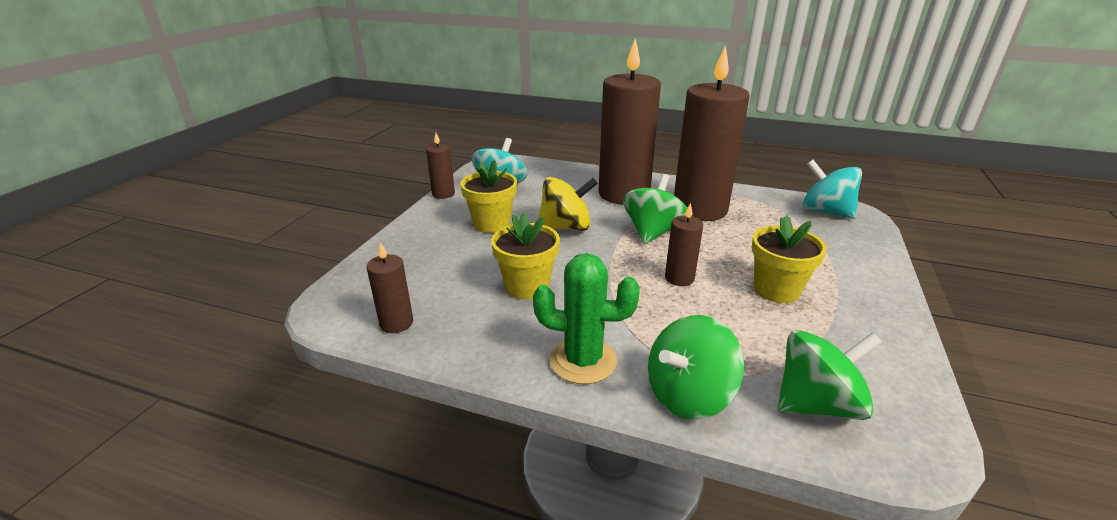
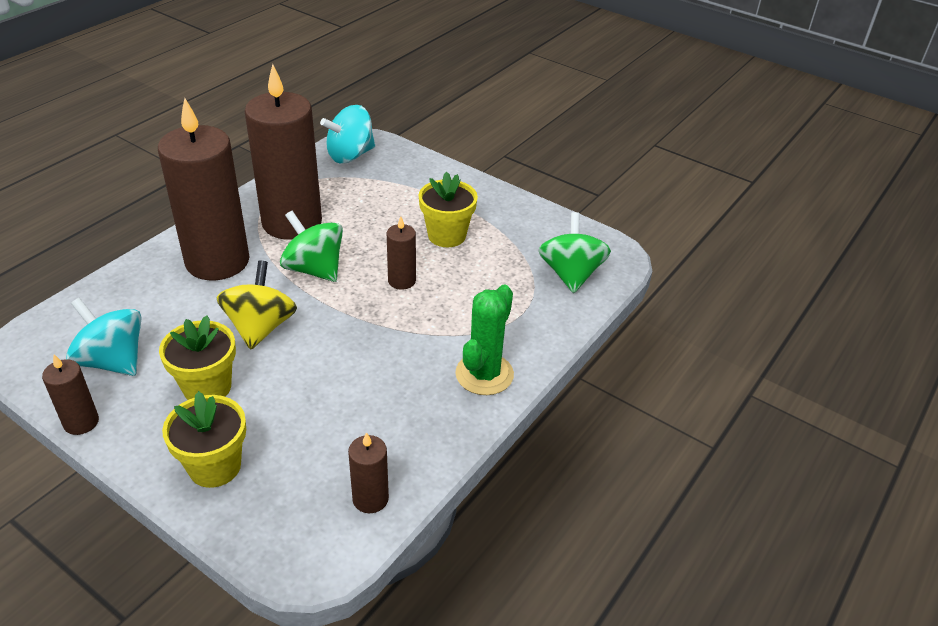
camera: 75 degrees left, 10 degrees up
(527, 286) = (359, 385): yellow flower pot -> yellow flower pot (215, 466)
(688, 395) = (543, 329): green spinning top -> none

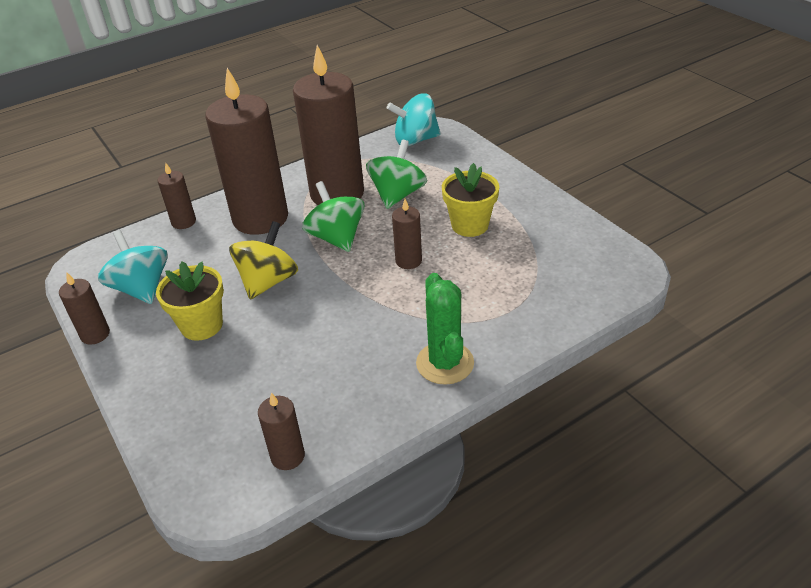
camera: 25 degrees right, 0 degrees up
(126, 279) = (184, 222): none -> brown candle
(215, 466) = (175, 395): yellow flower pot -> none
(484, 374) = (445, 363): green cactus -> green cactus turned 60 degrees counterclockwise
(571, 274) = (576, 281): green spinning top -> green spinning top (397, 195)

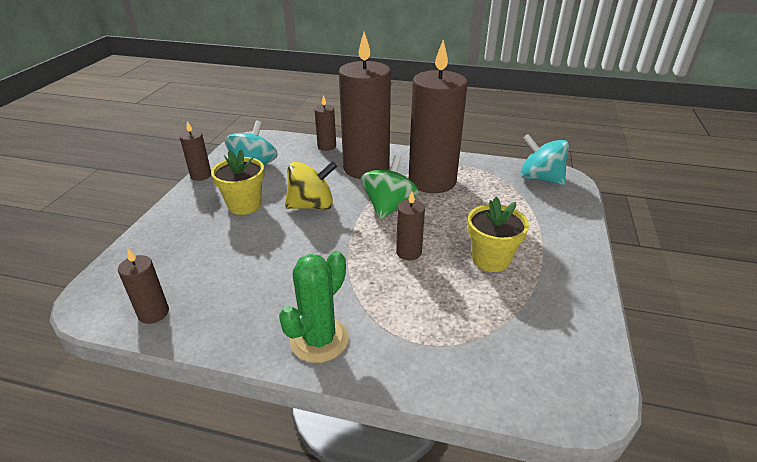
camera: 45 degrees right, 5 degrees down
(397, 195) = (470, 205): green spinning top -> none

